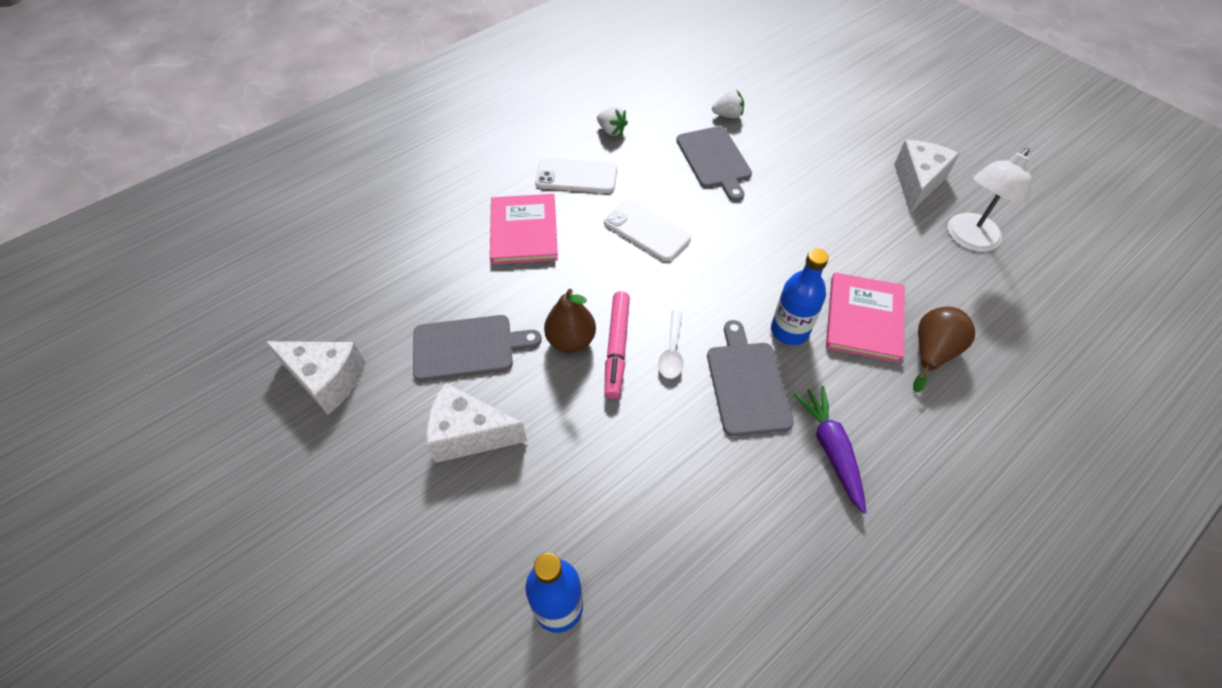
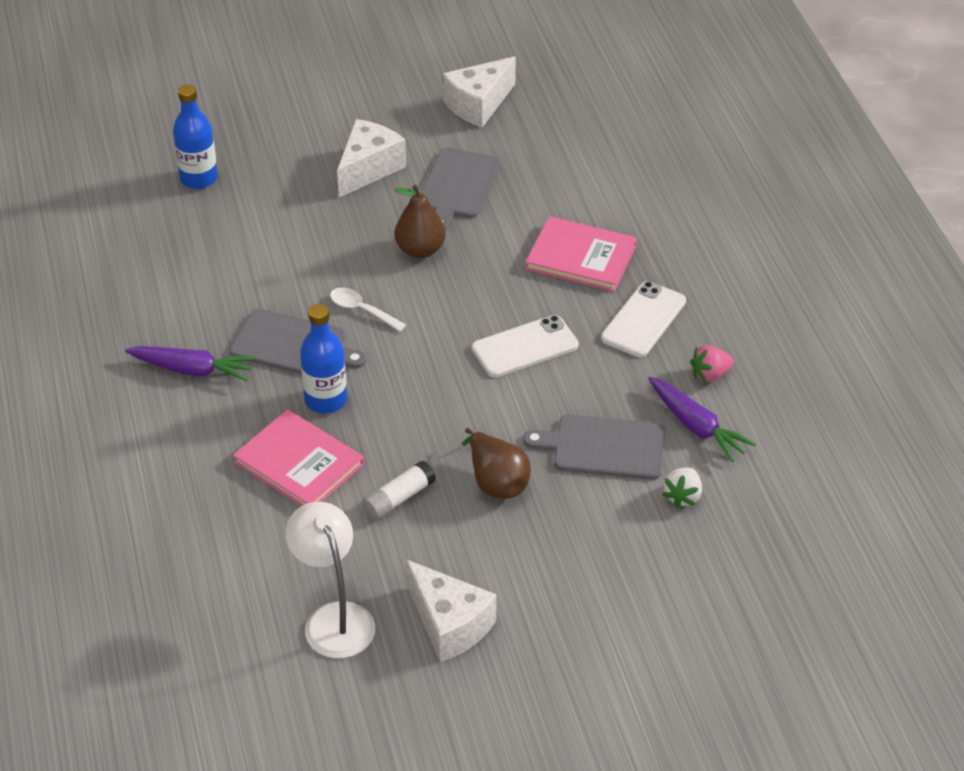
camera: 115 degrees right, 10 degrees down
(611, 131) = (710, 375): white strawberry -> pink strawberry
(617, 348) = (391, 276): pink marker -> none
(663, 124) = (696, 426): none -> purple carrot
(845, 246) = (398, 499): none -> white glue stick
(932, 353) = (225, 493): brown pear -> brown pear (496, 482)

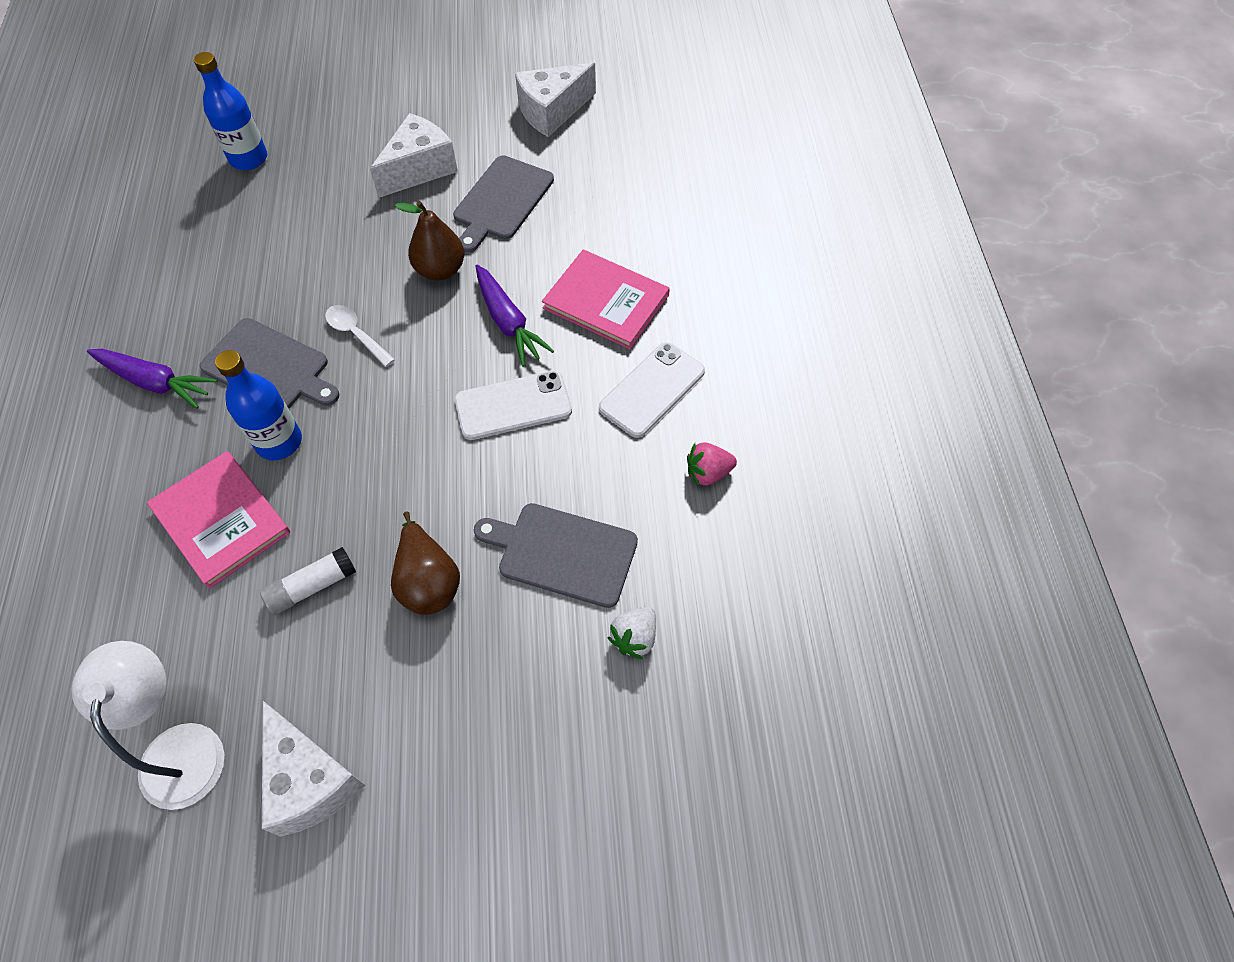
camera: 10 degrees right, 15 degrees up
(696, 426) = (675, 541): purple carrot -> purple carrot (508, 322)

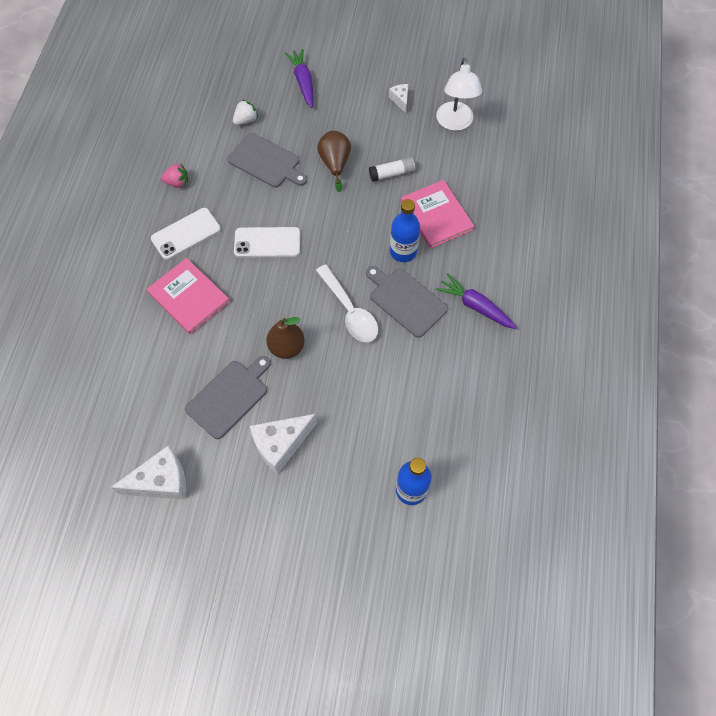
camera: 165 degrees left, 5 degrees up
(310, 780) = (400, 100): white cheese -> white cheese, size x0.51
(356, 334) = (350, 311): white spoon -> white spoon, size x1.64
(508, 322) = (254, 297): purple carrot -> purple carrot (303, 82)

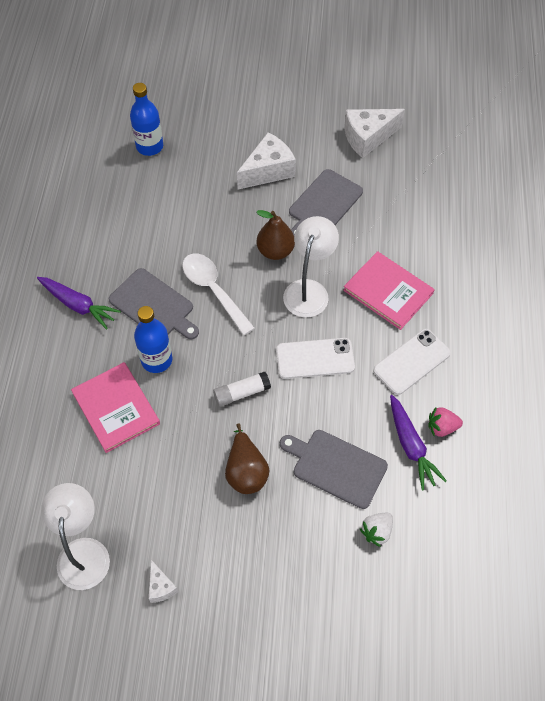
camera: 175 degrees right, 5 degrees down
(261, 304) = (309, 290): none -> white lamp
(303, 82) = (306, 609): purple carrot -> purple carrot (411, 446)
(392, 174) = (171, 462): white glue stick -> white glue stick (242, 393)

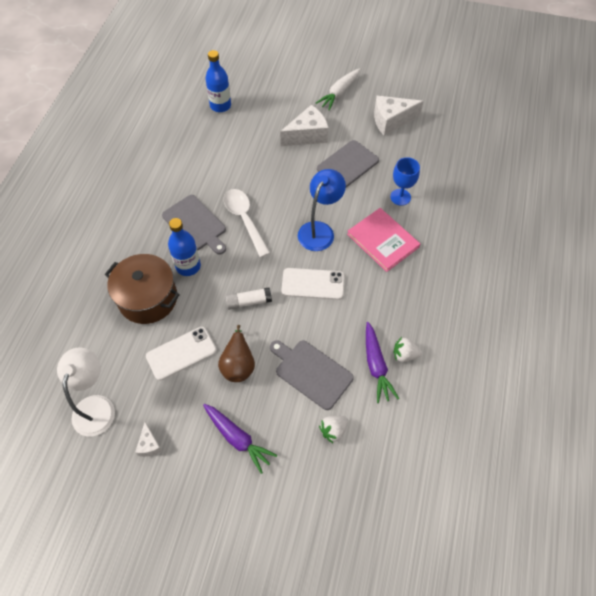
camera: 10 degrees right, 0 degrees up
(78, 305) = (138, 216): purple carrot -> purple carrot (238, 438)
(116, 408) = (148, 298): pink book -> brown pot
(275, 251) = (299, 196): brown pear -> none
(296, 110) = (339, 93): none -> white carrot
(309, 290) = (319, 230): white lamp -> blue lamp
(398, 234) = (400, 197): none -> blue goblet
(412, 362) = (390, 298): white phone -> white phone (181, 353)
(442, 427) = (405, 355): pink strawberry -> white strawberry

